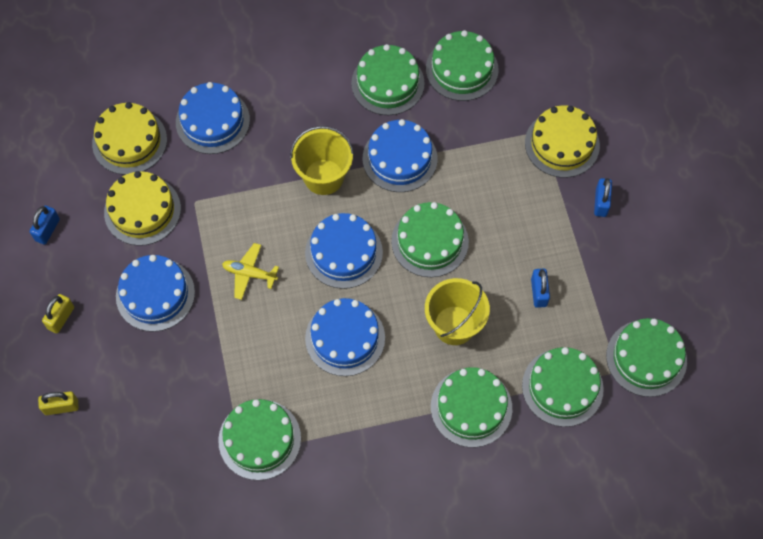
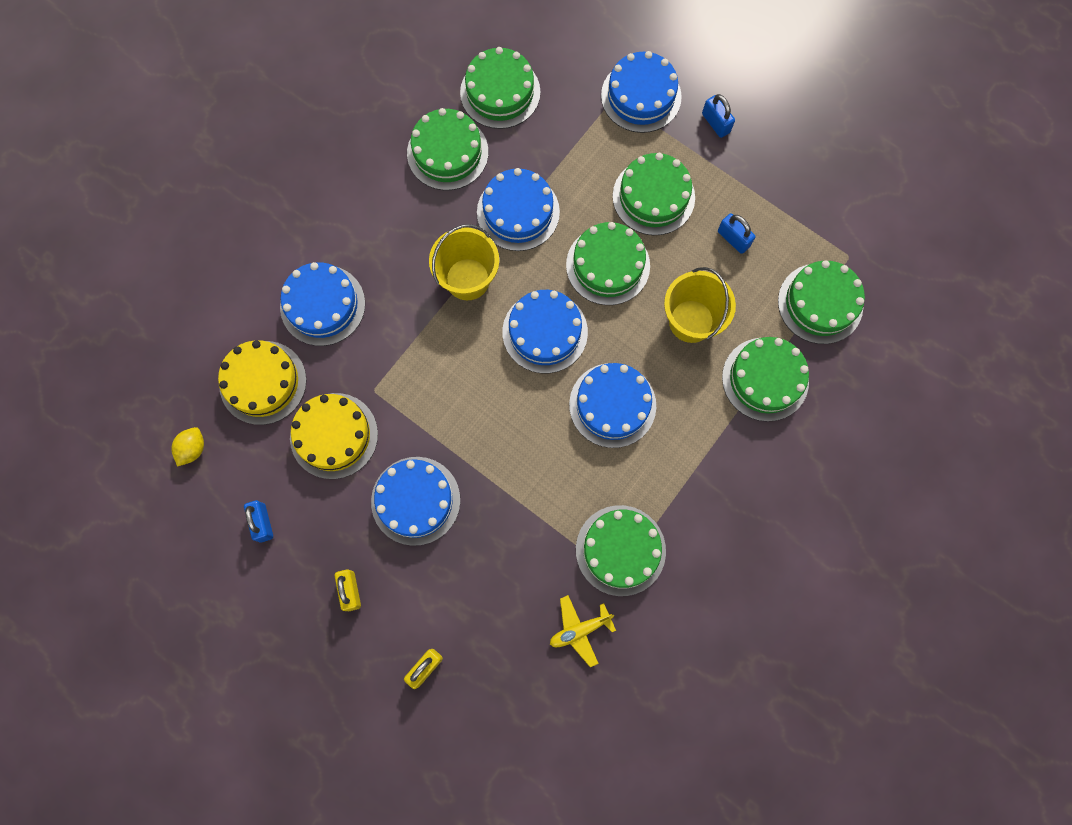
camera: 40 degrees left, 10 degrees up
(48, 149) = (193, 449): none -> yellow lemon
(249, 274) = (481, 415): yellow plane -> yellow plane (580, 630)
(562, 144) = (641, 96): yellow cake -> blue cake
(646, 358) = (862, 226): green cake -> green cake (653, 197)

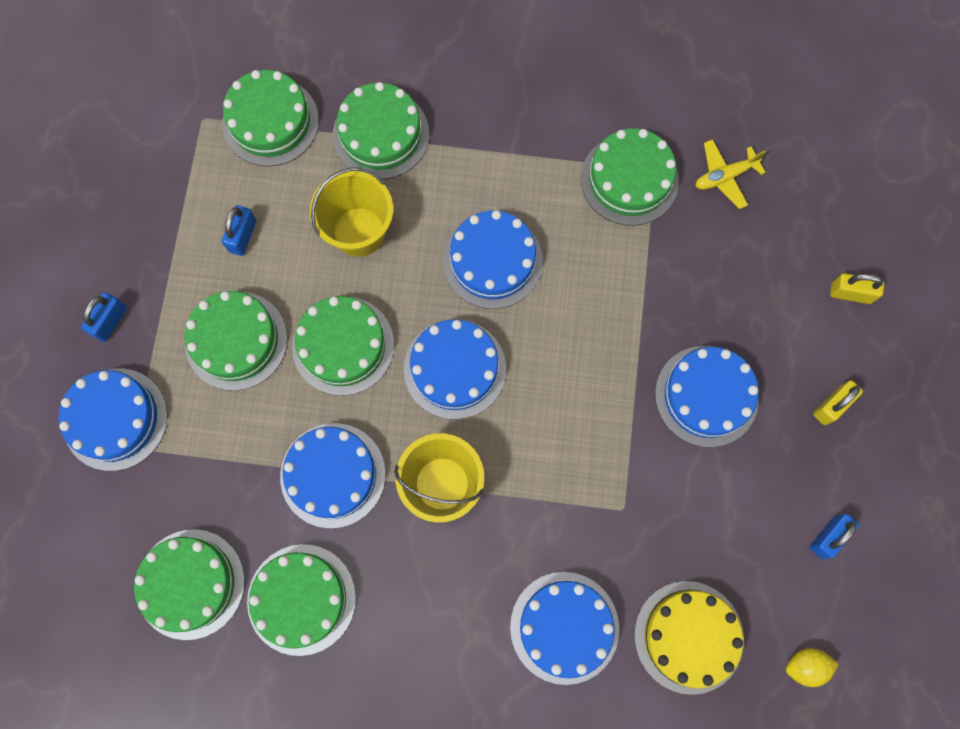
camera: 120 degrees left, 0 degrees up
(334, 435) = (695, 521): yellow cake -> none
(580, 630) = (724, 176): yellow plane -> yellow plane turned 120 degrees clockwise

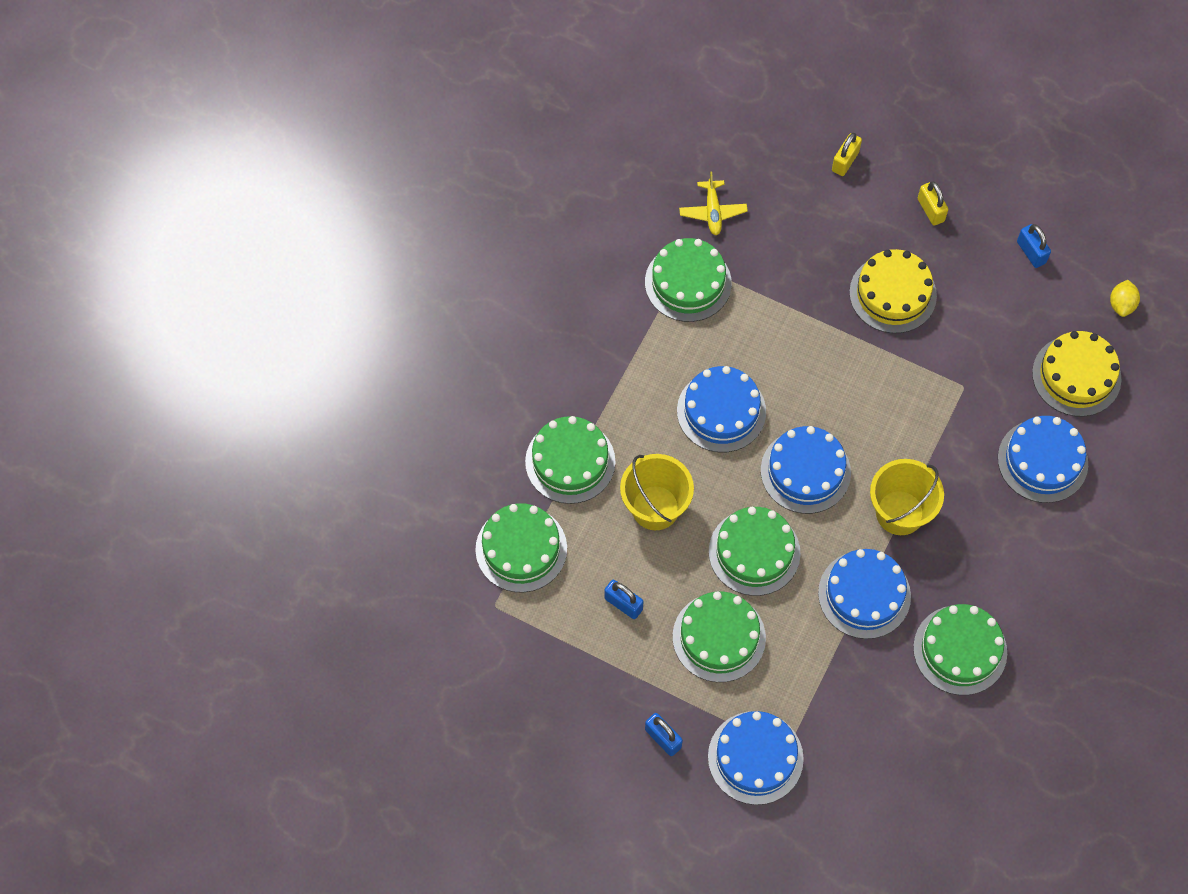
camera: 70 degrees left, 10 degrees down
(190, 584) = (920, 734): green cake -> none
(706, 396) = (893, 294): blue cake -> yellow cake

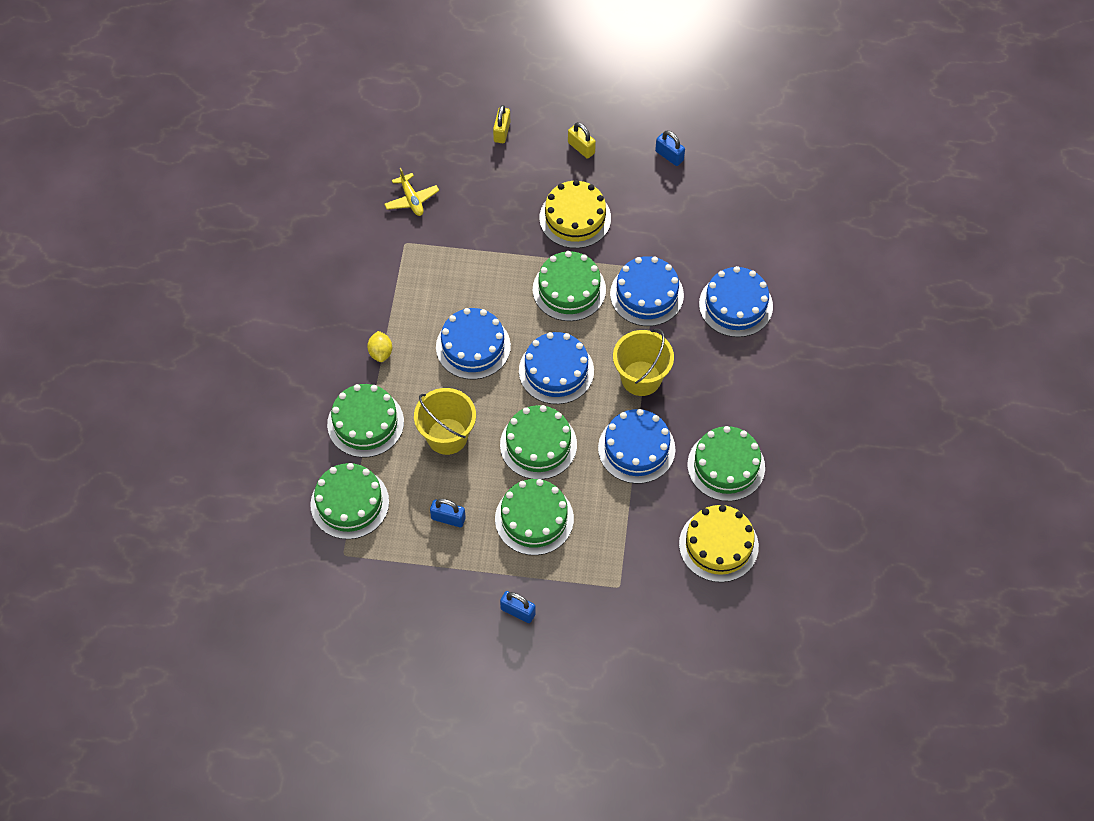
camera: 20 degrees left, 5 degrees down
(688, 282) = (411, 258): green cake -> green cake (569, 289)
(755, 757) = (597, 601): blue cake -> blue cake (646, 294)
(1076, 376) = (737, 235): yellow cake -> yellow cake (718, 545)
(1121, 305) = (751, 173): yellow lemon -> yellow lemon (380, 352)

